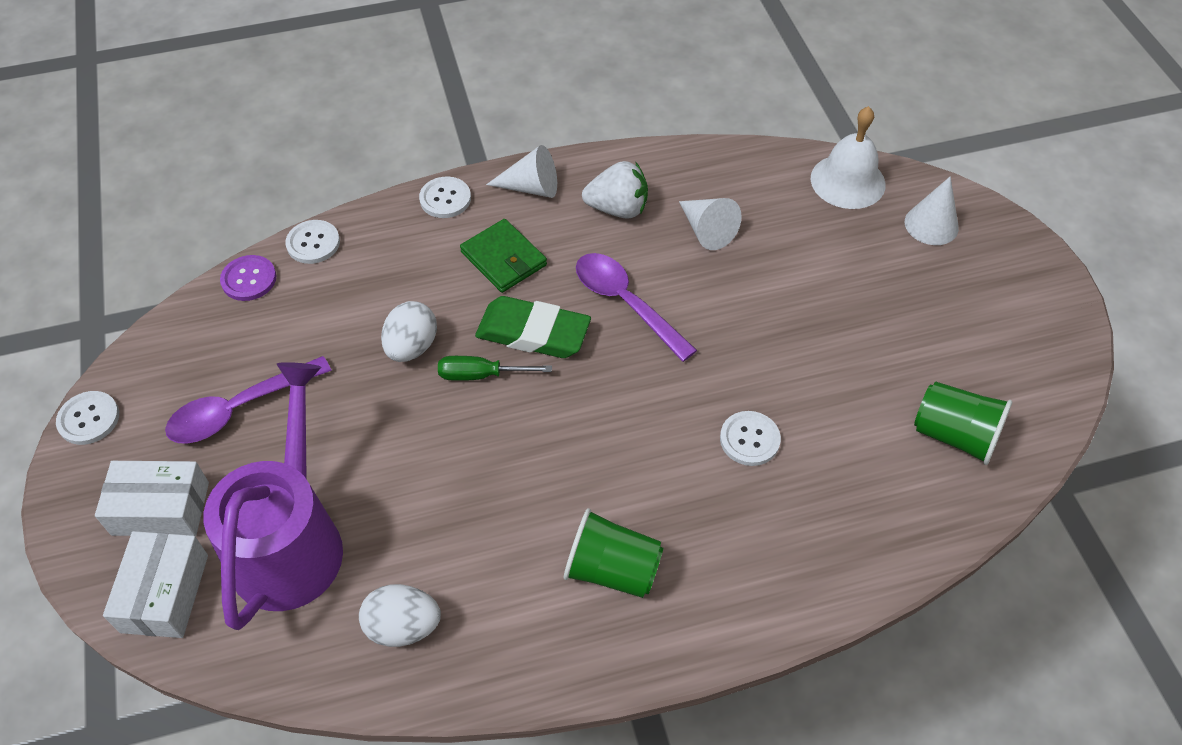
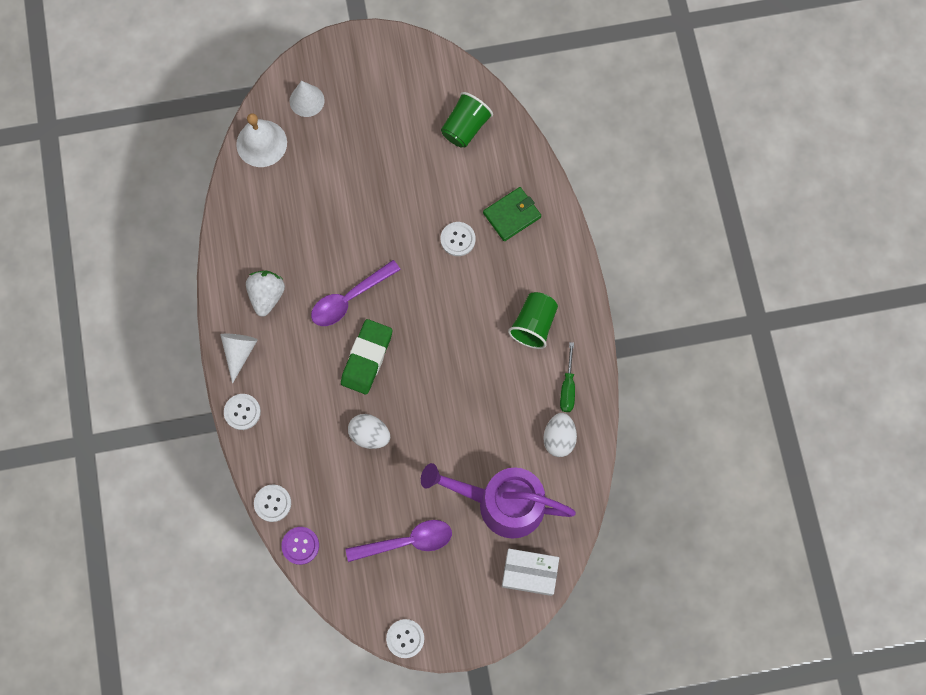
camera: 85 degrees left, 20 degrees up
(160, 508) = (474, 583): white box -> none
(240, 408) = (406, 541): purple spoon -> purple spoon turned 75 degrees counterclockwise
(480, 375) = (396, 392): green screwdriver -> green screwdriver (567, 388)
(503, 258) = (302, 374): green wallet -> green wallet (512, 215)
(706, 230) = (294, 240): white cone -> none

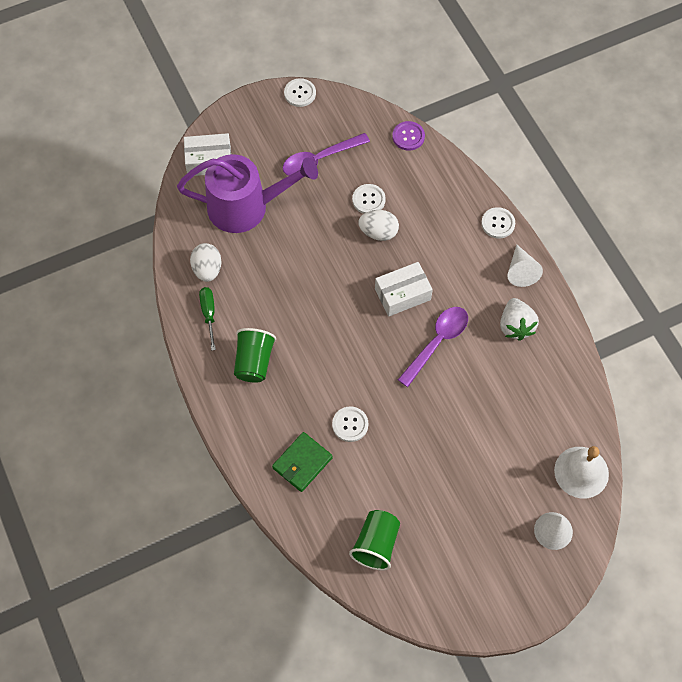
camera: 165 degrees right, 10 degrees down
(272, 503) = (443, 161): white button -> white button (368, 200)
(367, 358) = (402, 294): green eraser -> white box

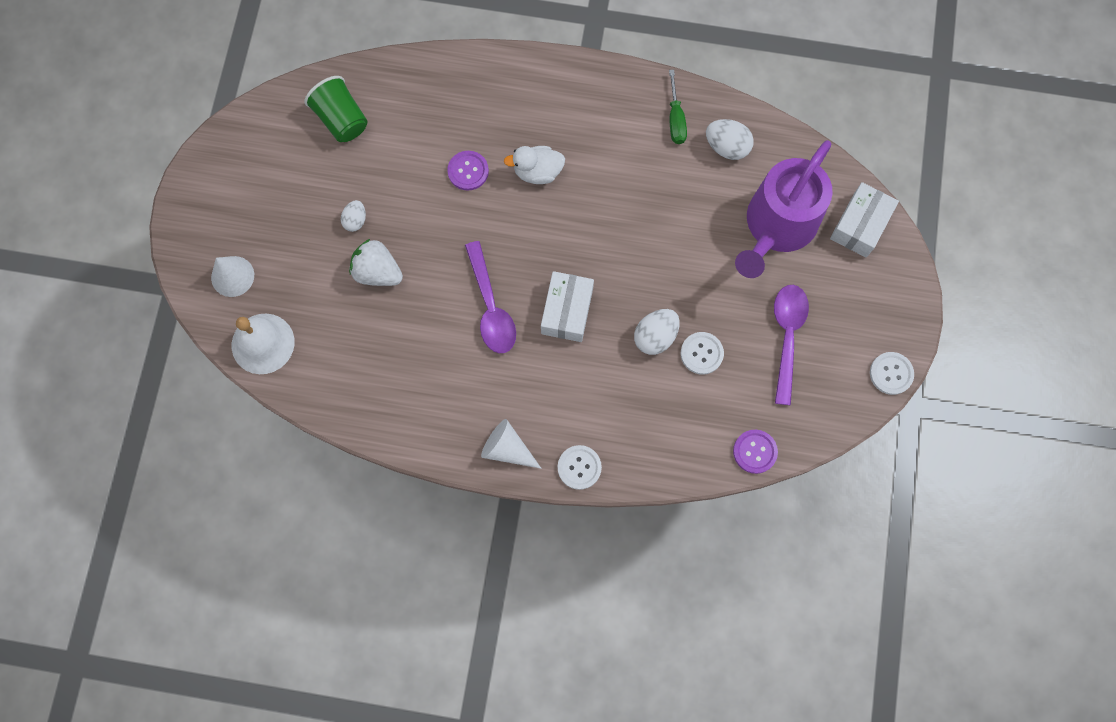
camera: 125 degrees right, 10 degrees up
(209, 314) = (675, 119): green screwdriver -> green screwdriver turned 60 degrees clockwise
(254, 362) = (594, 128): green cup -> none
(302, 463) = (463, 107): green wallet -> none
(315, 377) = (537, 172): none -> white duck
(350, 424) = (468, 171): white button -> purple button
(446, 475) = (355, 220): none -> white egg
(515, 326) = (451, 396): white strawberry -> white strawberry (377, 272)

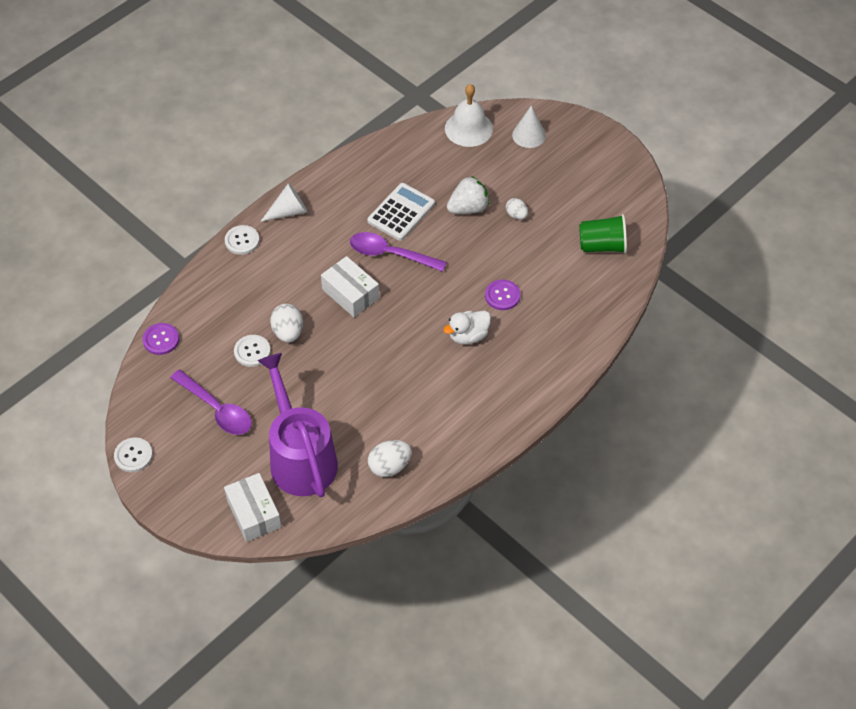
camera: 125 degrees right, 20 degrees down
(429, 334) = (401, 212): none -> white calculator
(537, 172) = (468, 336): white duck -> white duck turned 150 degrees counterclockwise
(675, 119) = (439, 447): green screwdriver -> none

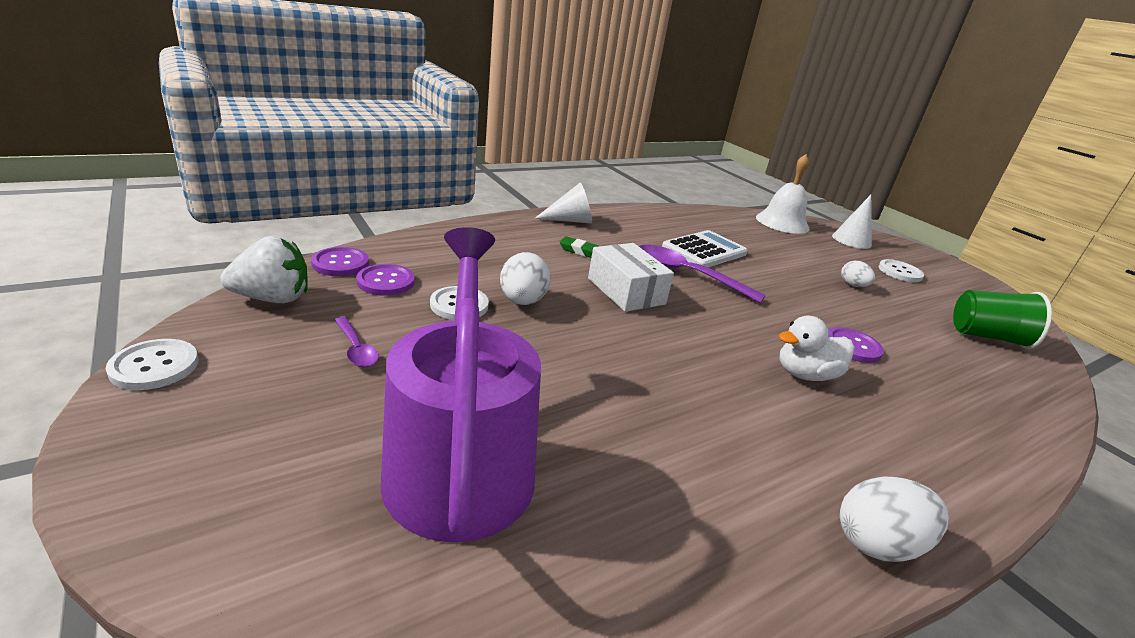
camera: 10 degrees right, 25 degrees down
(198, 346) = (386, 281): none -> purple button
(216, 409) = (356, 349): purple spoon -> purple spoon, size x0.52
(242, 241) = (505, 224): white button -> white button (900, 272)
(254, 513) = (288, 542): white box -> none
(308, 255) = (580, 251): none -> green eraser
(389, 466) = (647, 534): white egg -> white egg (877, 543)
(468, 208) = (788, 267): white strawberry -> white strawberry (273, 298)

